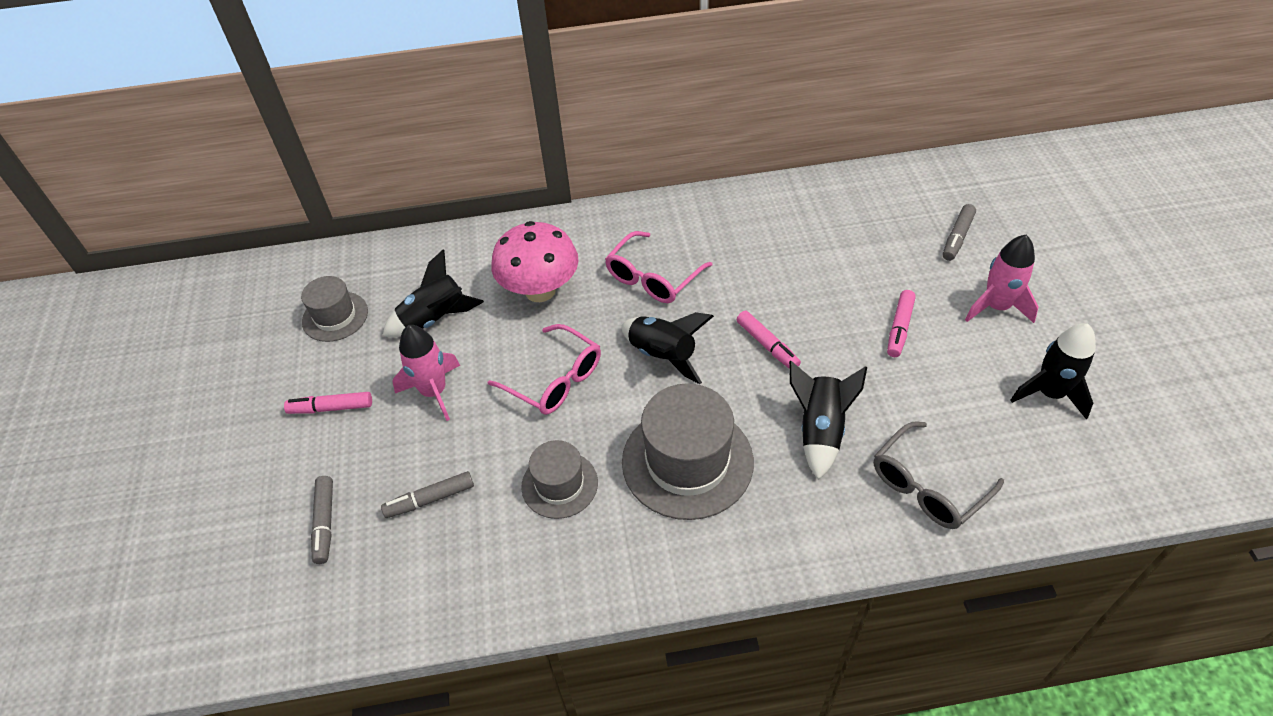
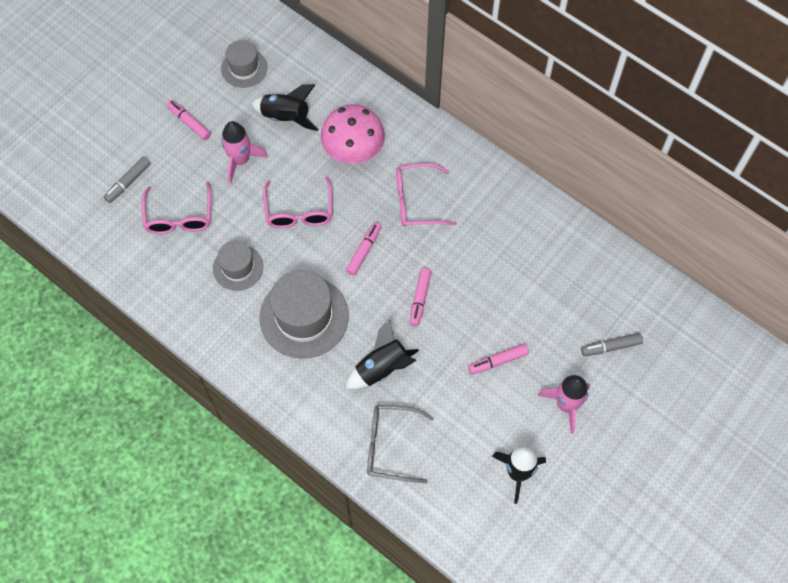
camera: 45 degrees right, 15 degrees up
(430, 499) = (179, 216): grey marker -> pink glasses
(663, 355) = (364, 251): black rocket -> pink marker

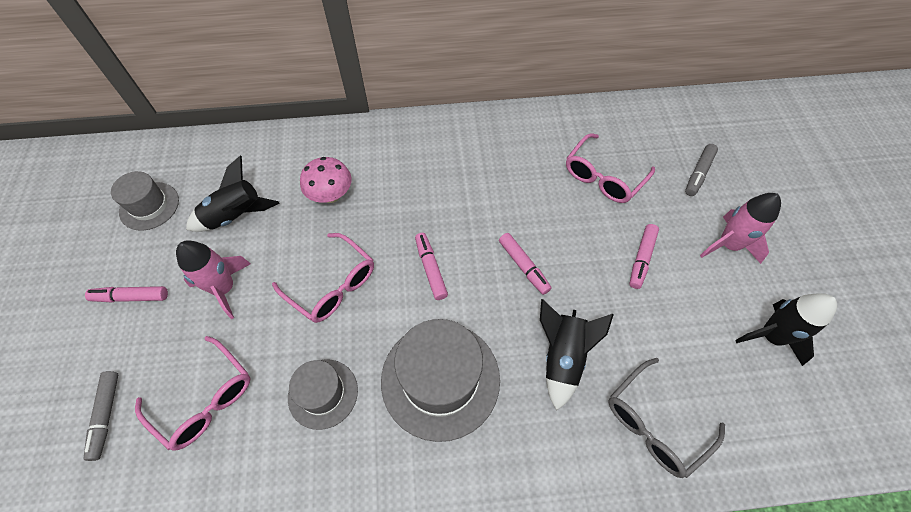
camera: 45 degrees left, 5 degrees down
(353, 151) = (331, 195): pink mushroom -> pink mushroom, size x0.66
(417, 201) = (431, 190): pink glasses -> pink glasses (604, 176)

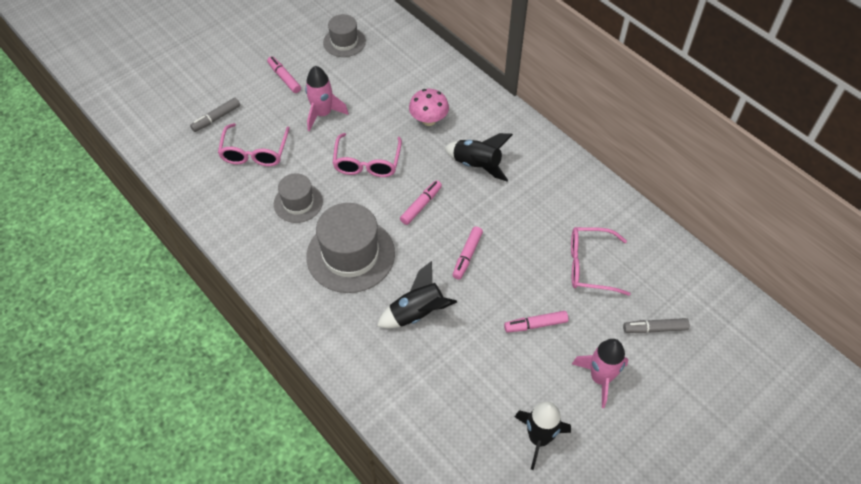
camera: 55 degrees right, 5 degrees down
(235, 215) = (373, 85): black rocket -> black rocket (477, 165)
(655, 423) = (411, 389): grey glasses -> none

